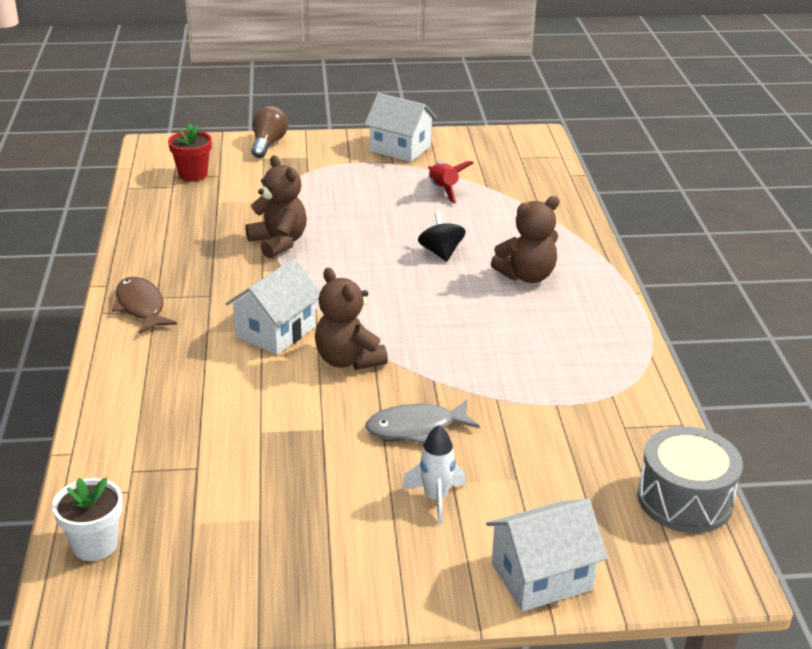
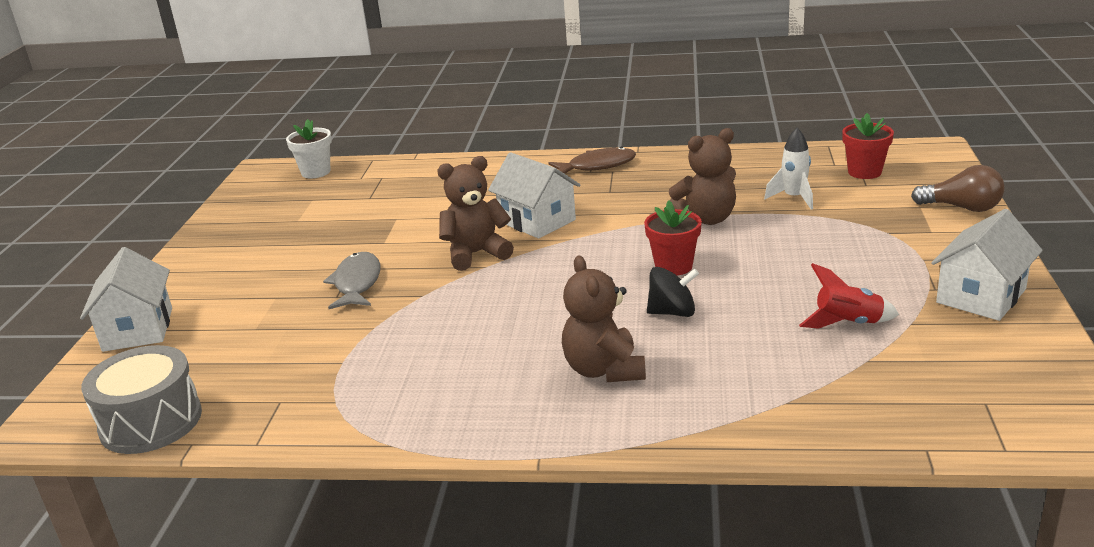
camera: 105 degrees right, 5 degrees down
(367, 255) = (673, 266): none -> red flower pot
(435, 498) = (262, 288): white rocket -> white rocket (794, 198)

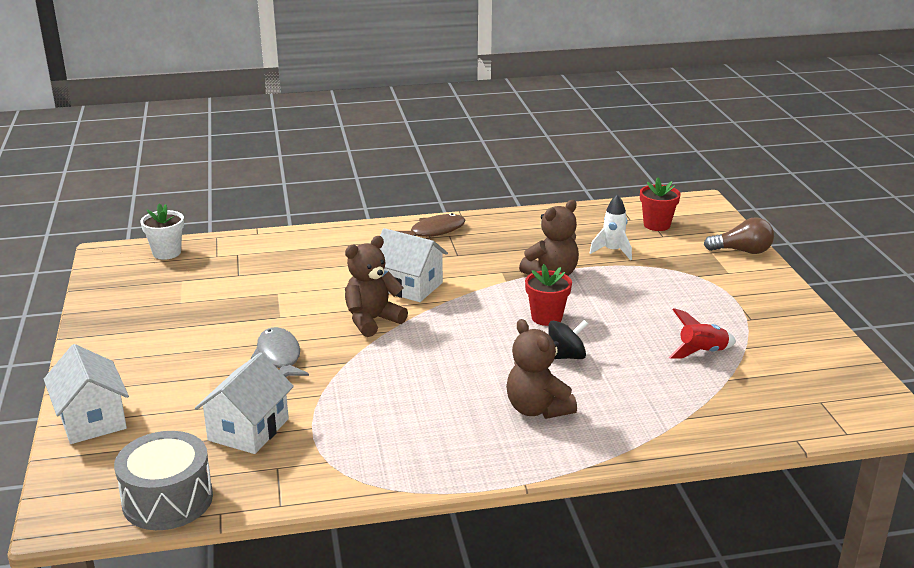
camera: 20 degrees left, 0 degrees up
(980, 296) = (784, 321): white house -> white house (248, 429)

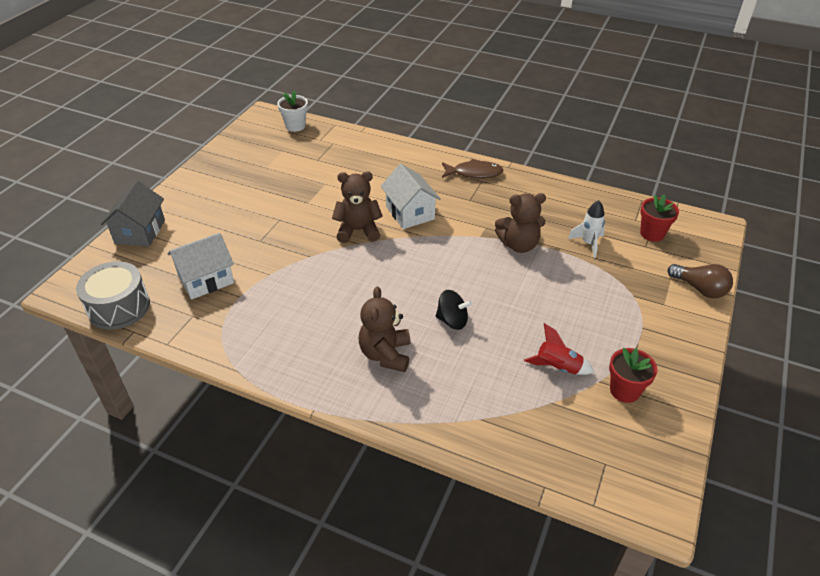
camera: 35 degrees right, 15 degrees up
(92, 420) = (140, 231): white house -> grey house
(279, 357) = (276, 233): grey fish -> none
(546, 317) = (474, 281): red flower pot -> red flower pot (624, 390)

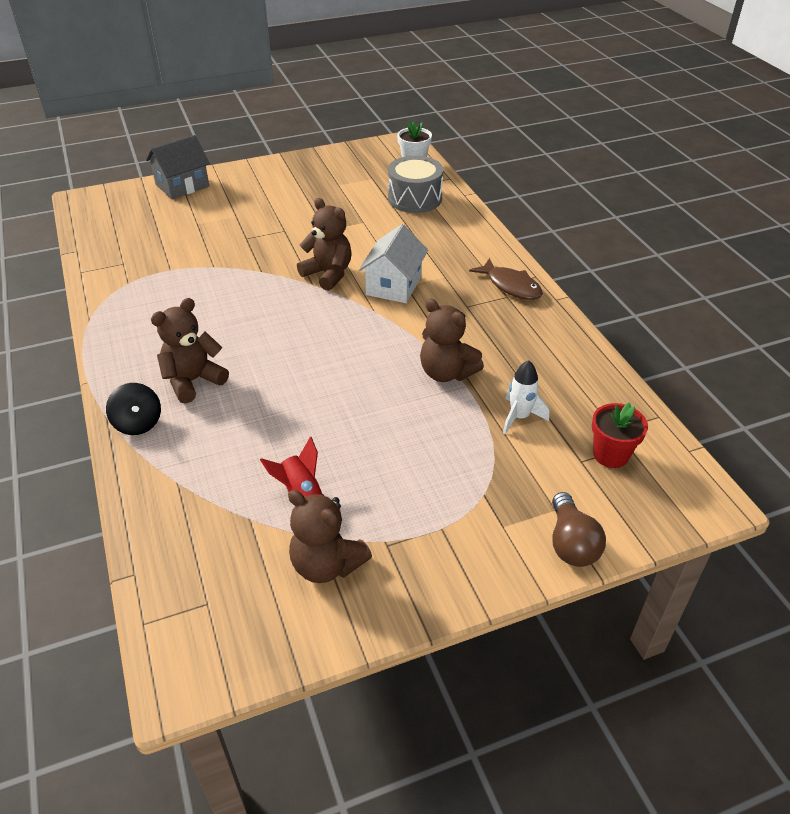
camera: 45 degrees right, 0 degrees up
(119, 307) = (93, 229): grey drum -> grey drum (415, 198)
(206, 279) = (169, 244): white house -> none
(452, 320) = (283, 393): black spinning top -> black spinning top (138, 423)
(624, 390) = (326, 564): red flower pot -> brown teddy bear

